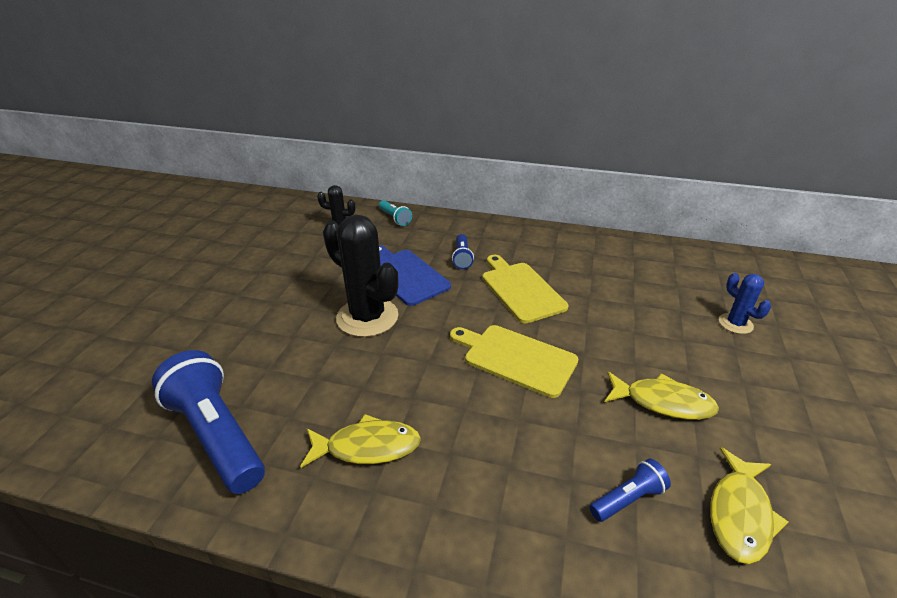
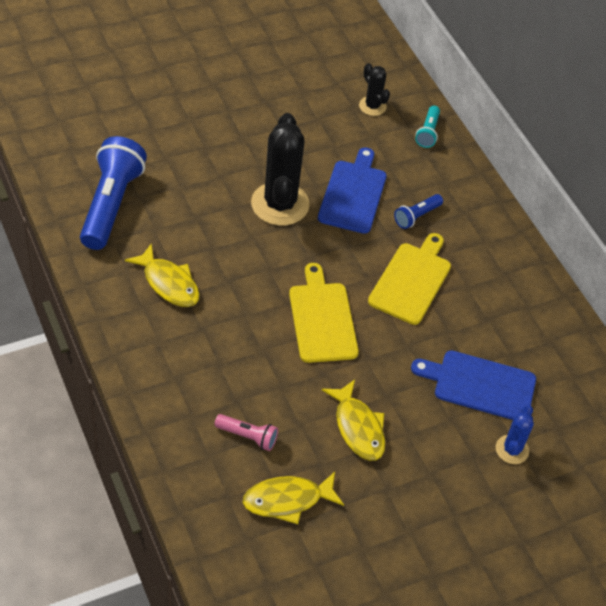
camera: 45 degrees right, 15 degrees up
(628, 499) = (248, 436): blue flashlight -> pink flashlight
(656, 307) = (480, 385): none -> blue cutting board

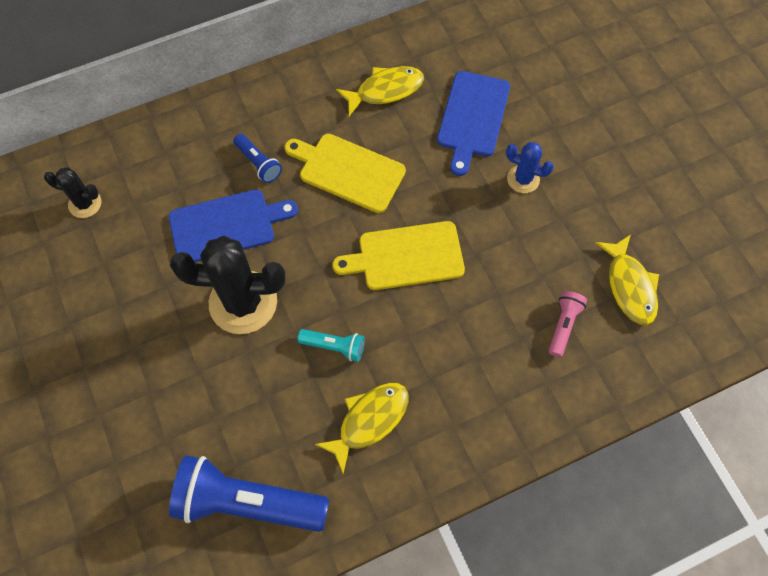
camera: 85 degrees left, 15 degrees up
(353, 194) = (226, 225): blue cutting board -> blue cutting board turned 150 degrees clockwise
(358, 427) = (536, 224): yellow fish -> yellow fish (385, 90)
(372, 106) = (85, 203): black cactus -> black cactus turned 45 degrees clockwise
(428, 133) = (131, 148): turquoise flashlight -> turquoise flashlight (334, 346)
(512, 449) = (541, 97): blue cactus -> blue cactus (523, 179)

